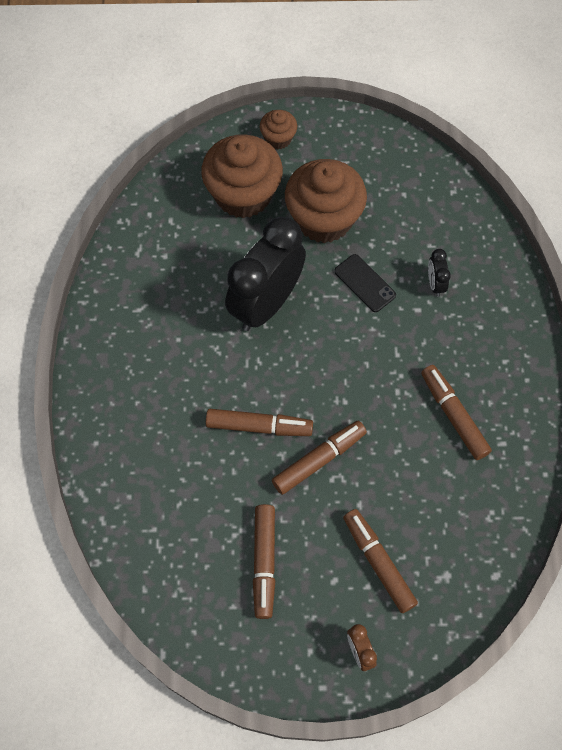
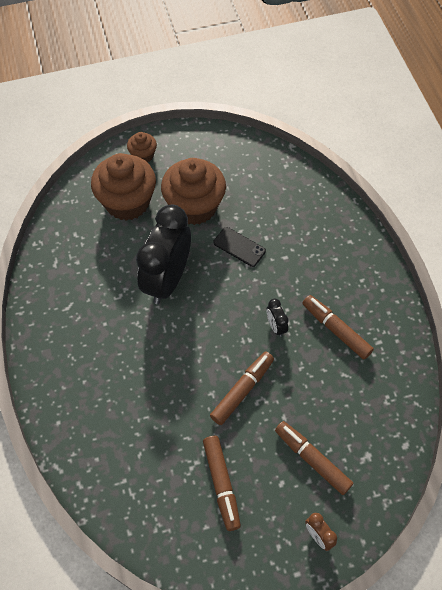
camera: 15 degrees left, 5 degrees down
(259, 426) = (187, 376): brown marker -> none
(435, 284) = (292, 235): black clock -> black clock (276, 326)

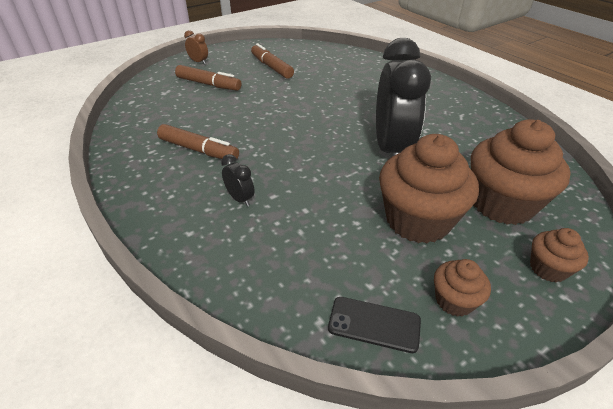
camera: 160 degrees right, 20 degrees down
(210, 155) = (454, 300): none -> brown cupcake
(239, 247) = (333, 192): black phone -> black phone (374, 324)
(242, 390) = (276, 102): brown marker -> none
(276, 326) = (262, 140): black clock -> black clock (240, 199)

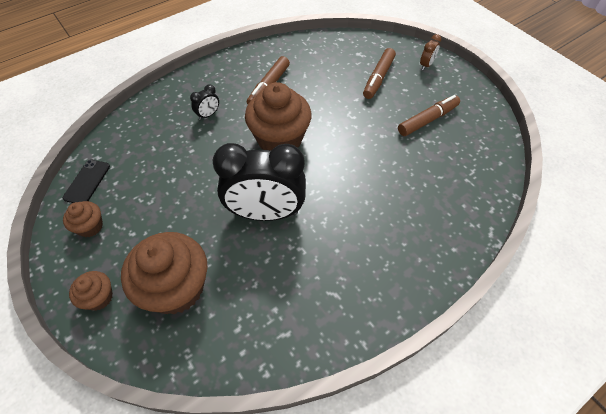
camera: 90 degrees right, 15 degrees up
(417, 220) = (167, 218): brown cupcake -> brown cupcake (279, 139)

